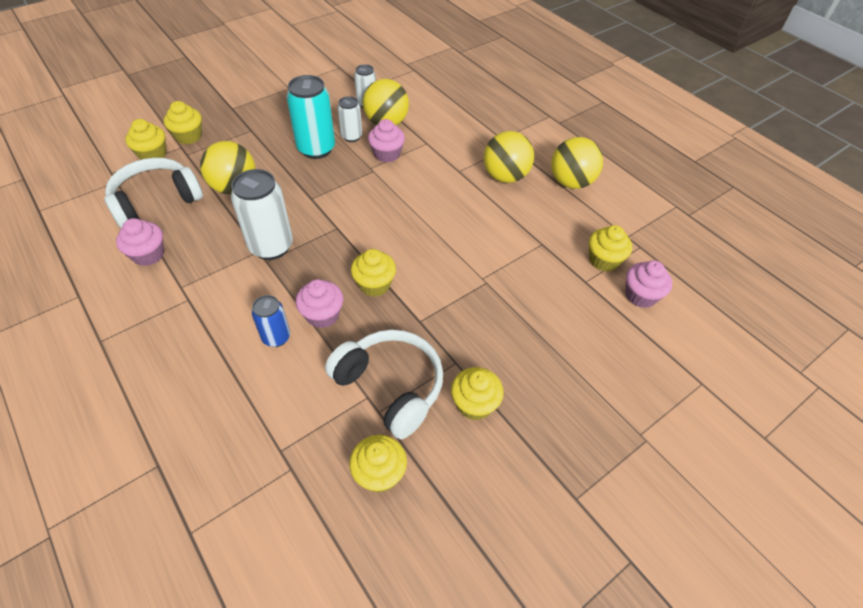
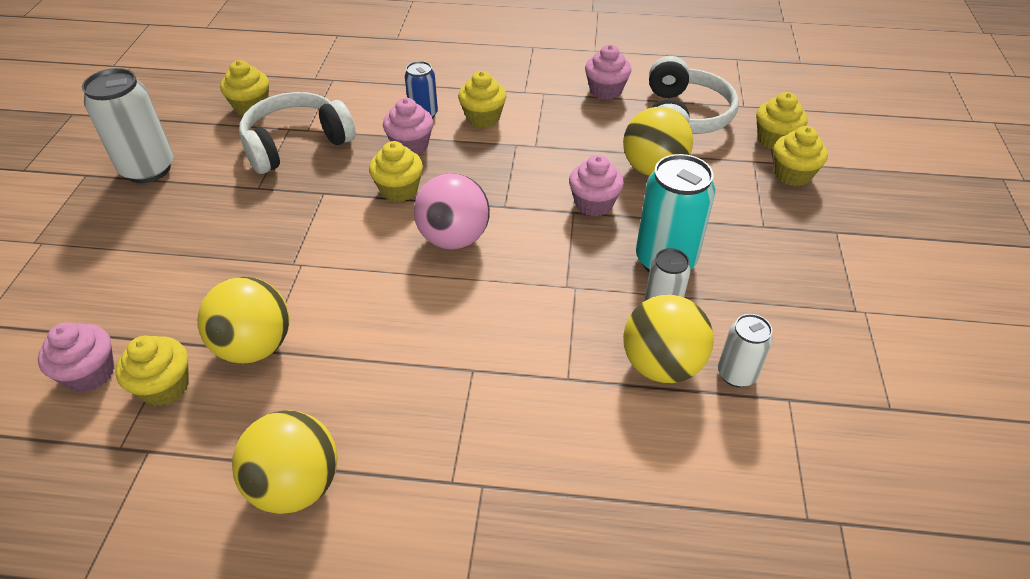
camera: 135 degrees right, 5 degrees down
(271, 246) = (531, 154): white can -> white can (148, 169)
(387, 154) = (586, 319): pink cupcake -> pink cupcake (594, 204)
(387, 230) = (454, 238): none -> pink ball
(390, 386) = (296, 144): white headphones -> white headphones turned 150 degrees clockwise
(474, 404) = (214, 174): yellow cupcake -> yellow cupcake (483, 118)
(505, 176) = (402, 413): yellow ball -> yellow ball (255, 346)

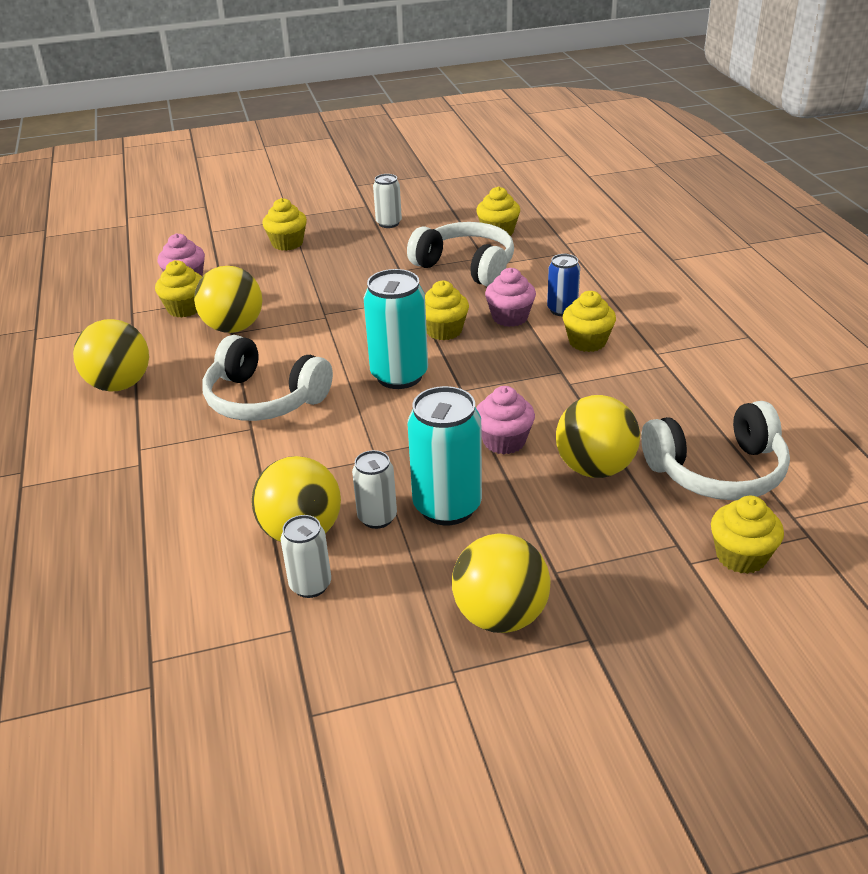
camera: 70 degrees right, 10 degrees down
(148, 169) = (389, 223): white can -> white can, size x0.57
(425, 348) = (264, 399): none -> white headphones
(454, 238) = (399, 376): pink ball -> turquoise can
(605, 90) = (713, 404): pink cupcake -> none
(792, 174) = (677, 583): yellow cupcake -> yellow cupcake (287, 243)
(804, 268) = (500, 616): none -> yellow ball

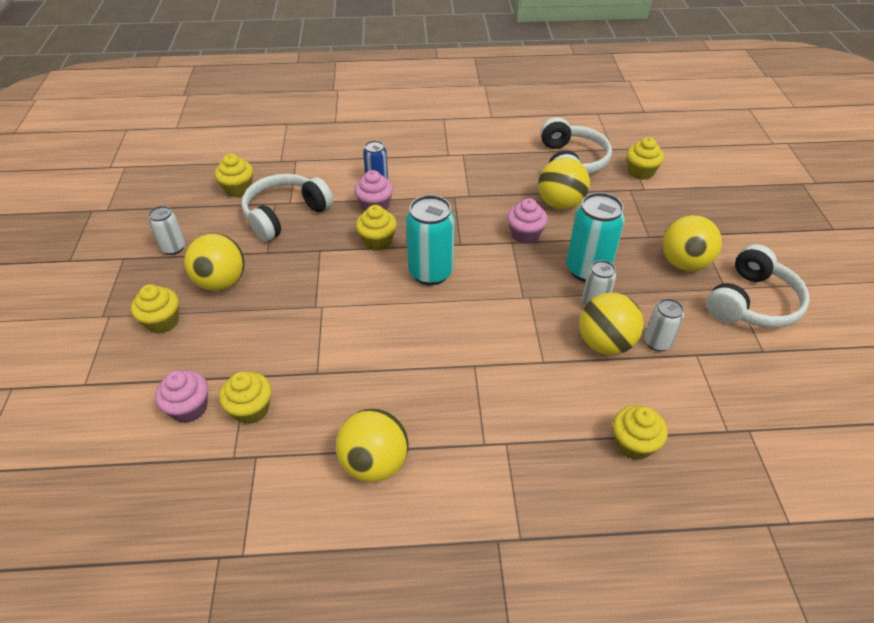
camera: 80 degrees left, 10 degrees up
(233, 327) = (309, 371): yellow ball -> yellow ball (221, 282)
(264, 399) = (436, 355): white headphones -> white headphones (752, 303)
(587, 342) = (423, 178): yellow cupcake -> yellow cupcake (633, 444)

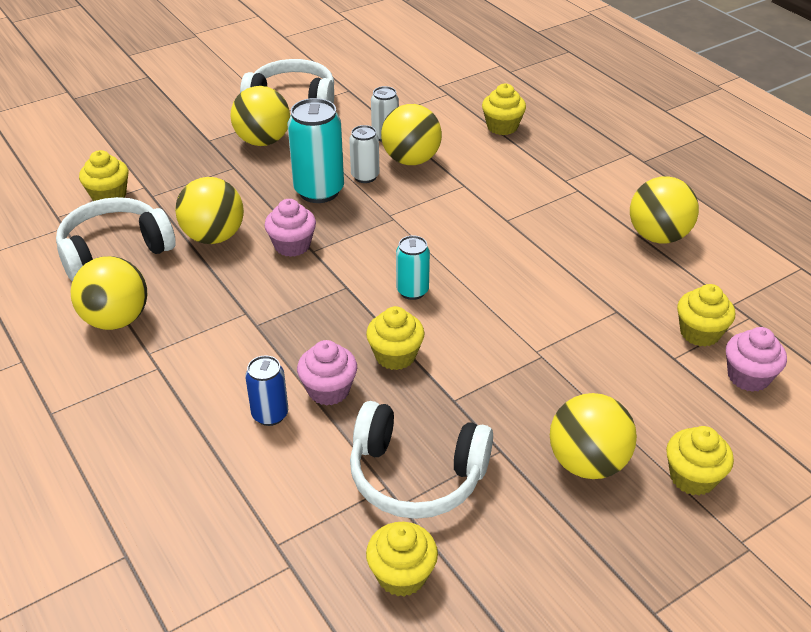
camera: 120 degrees left, 5 degrees down
(173, 248) = (583, 563): white can -> none
(430, 272) = (412, 291): turquoise can -> turquoise can, size x0.57
(501, 150) = (116, 319): none -> yellow ball

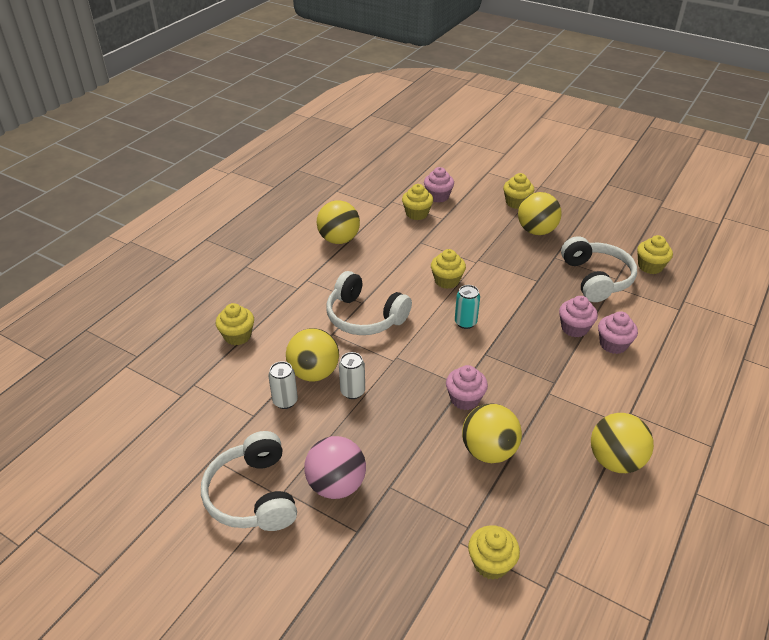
camera: 115 degrees left, 0 degrees up
(114, 251) = (553, 509): white headphones -> white headphones (364, 317)
(263, 141) = (336, 485): yellow ball -> pink ball
(270, 414) = (613, 344): blue can -> pink cupcake
(319, 191) = (389, 412): turquoise can -> none
(395, 356) = (525, 311): yellow cupcake -> yellow cupcake (447, 281)

